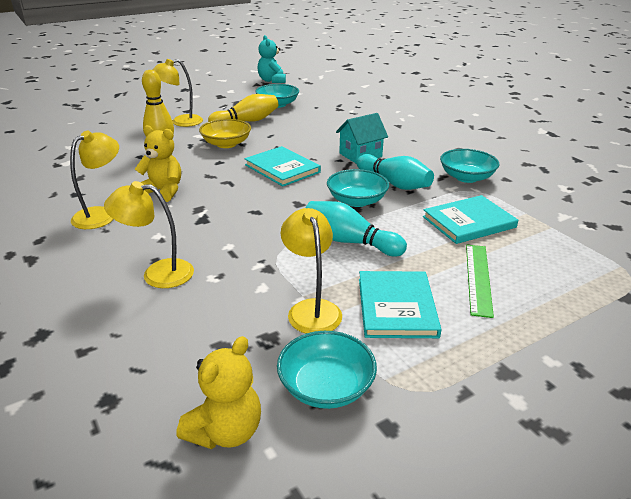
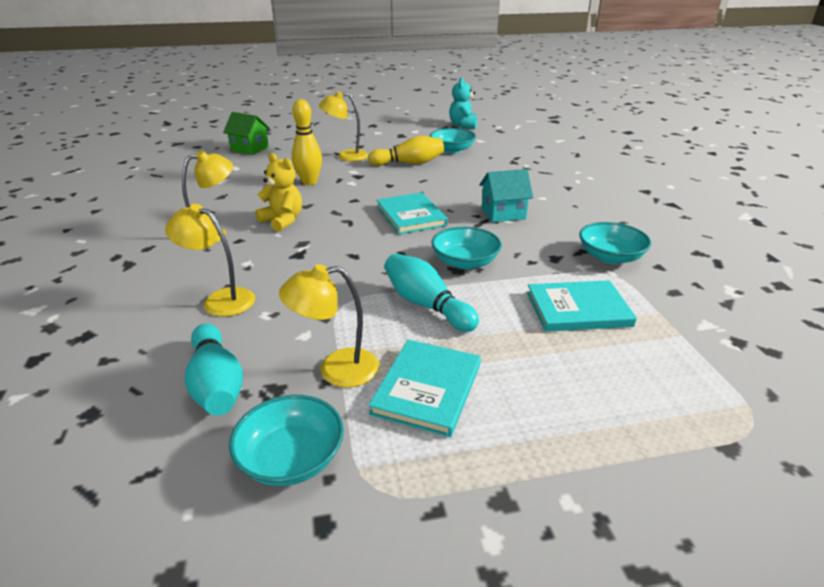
camera: 20 degrees right, 0 degrees up
(72, 126) = (249, 149): none -> green house
(225, 431) = (164, 477): yellow teddy bear -> none
(226, 144) = (374, 183): yellow bowl -> none
(311, 309) = (336, 369): yellow lamp -> yellow lamp turned 105 degrees counterclockwise
(394, 183) = (519, 250): turquoise bowling pin -> turquoise bowling pin (216, 384)
(478, 278) = (545, 378): green ruler -> none

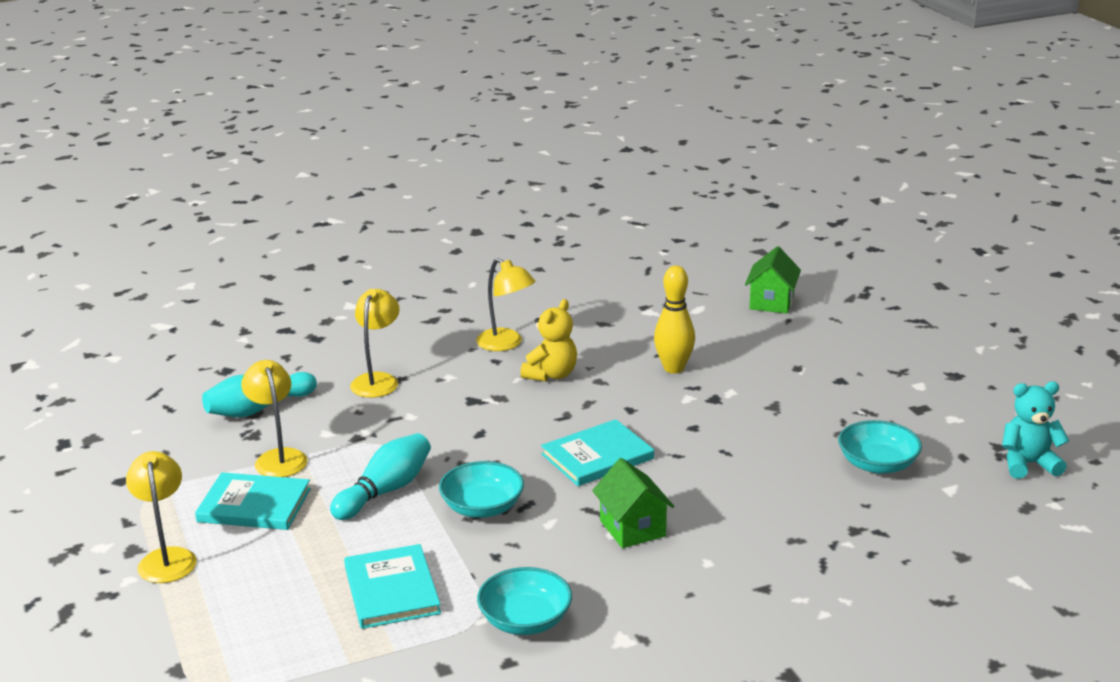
camera: 80 degrees right, 5 degrees down
(291, 458) = (179, 457): turquoise bowl -> none
(346, 156) = (787, 377): yellow lamp -> yellow lamp (167, 558)
(409, 163) = (789, 432): yellow bowling pin -> none
(503, 213) = (632, 528): turquoise house -> green house

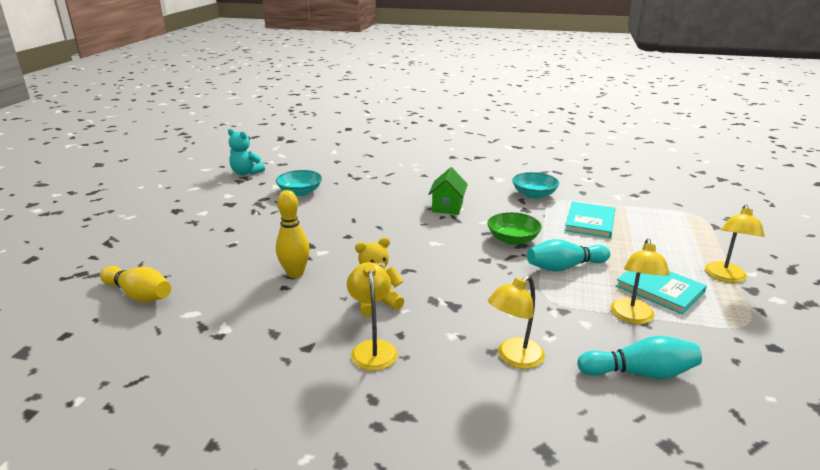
camera: 145 degrees left, 0 degrees up
(482, 507) = (512, 239): turquoise bowl -> green bowl
(597, 456) = (420, 241): turquoise book -> none
(771, 302) = (139, 295): green house -> yellow bowling pin

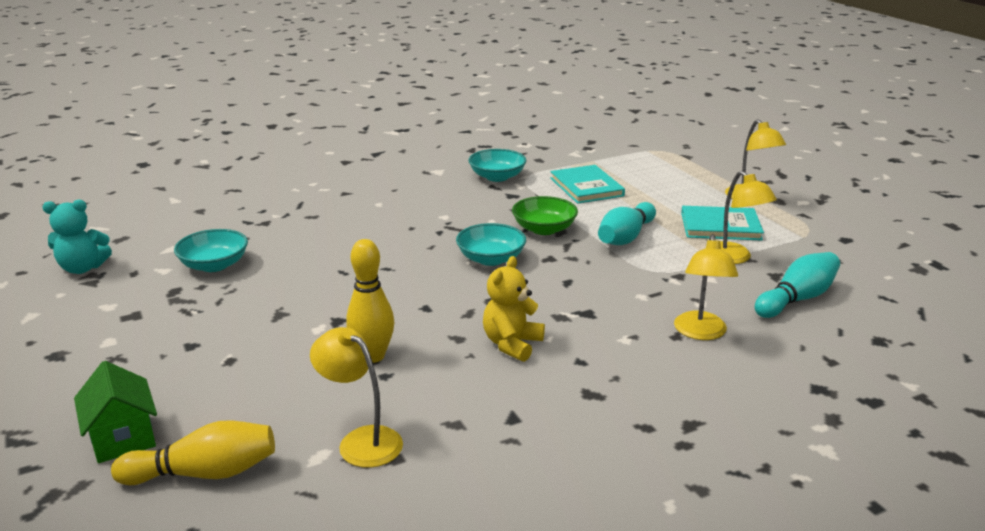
camera: 40 degrees left, 0 degrees up
(373, 348) = (576, 386): yellow lamp -> yellow lamp (361, 441)
(447, 207) = (429, 220): green house -> green house (123, 438)
(447, 245) = (491, 259): none -> turquoise bowl

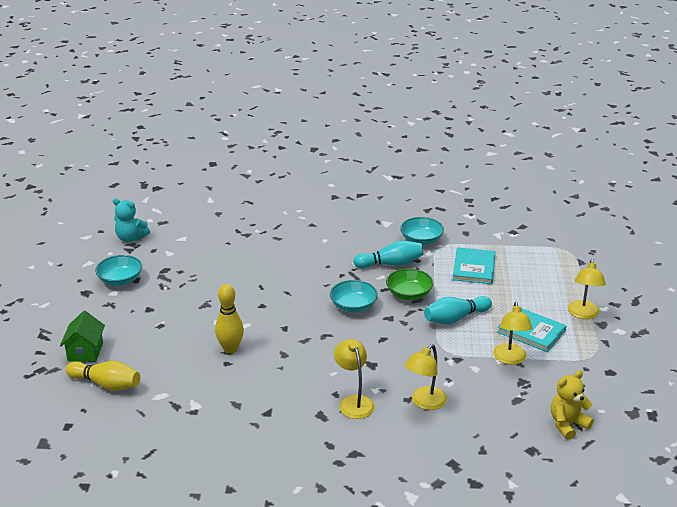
camera: 30 degrees right, 5 degrees up
(214, 265) = (197, 258): turquoise bowl -> turquoise bowl (120, 280)
(361, 441) = (185, 395): yellow lamp -> yellow lamp (354, 402)
(512, 344) = (309, 369): yellow teddy bear -> yellow teddy bear (567, 424)
(797, 299) = (514, 403): turquoise bowling pin -> turquoise bowling pin (391, 264)

